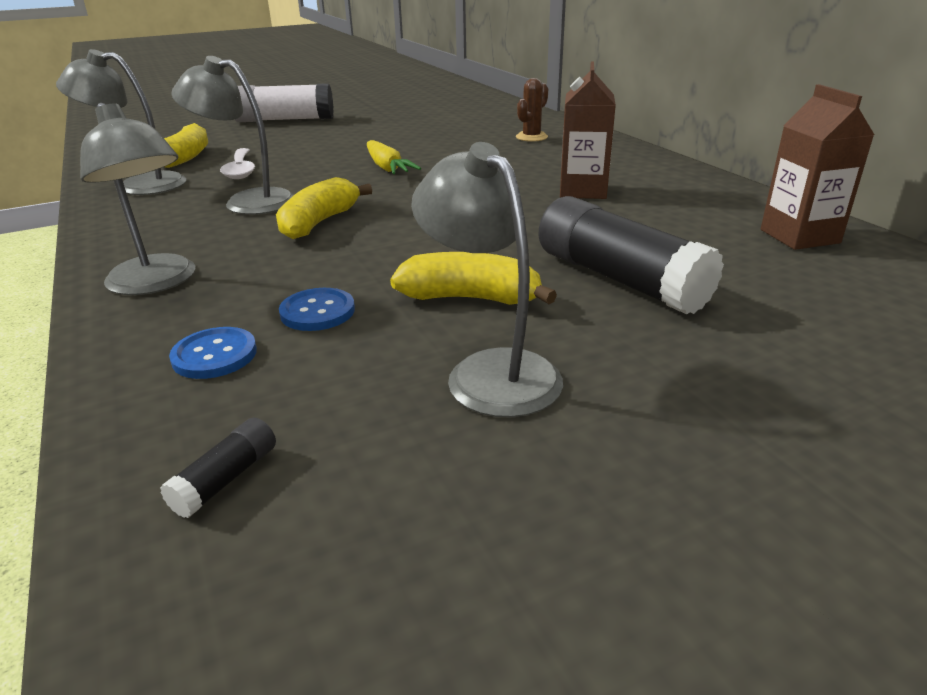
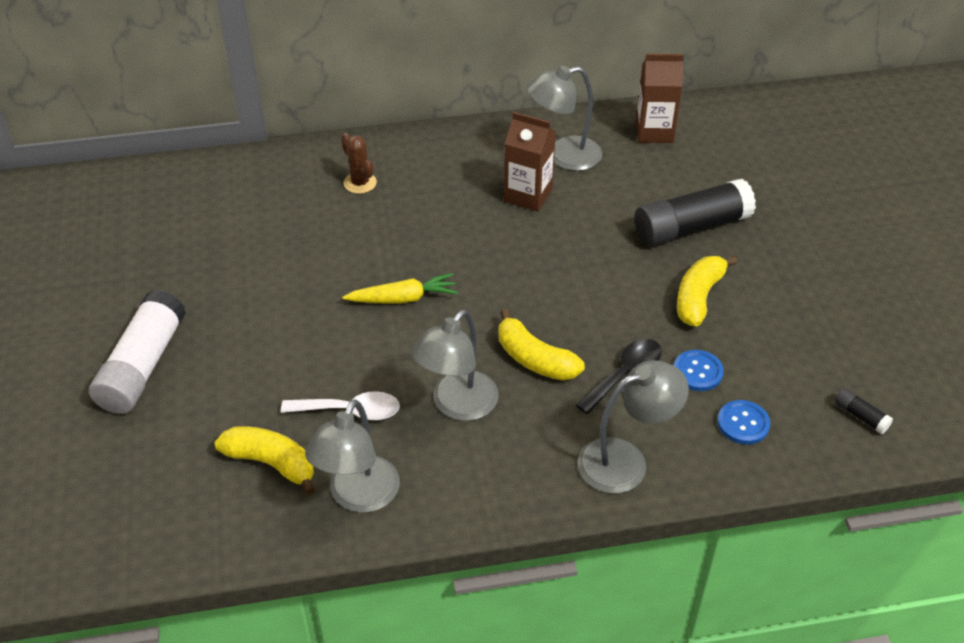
camera: 75 degrees left, 15 degrees up
(304, 267) = (624, 374): none -> black spoon
(490, 371) = (784, 307): grey lamp -> grey lamp (563, 156)

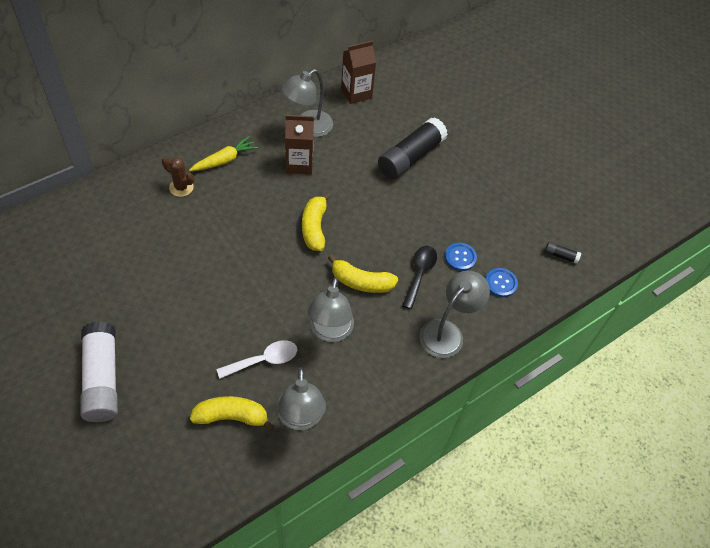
camera: 30 degrees left, 10 degrees up
(403, 298) = (256, 266): yellow carrot -> yellow carrot (224, 160)
(698, 297) = (437, 206): yellow banana -> yellow banana (314, 227)

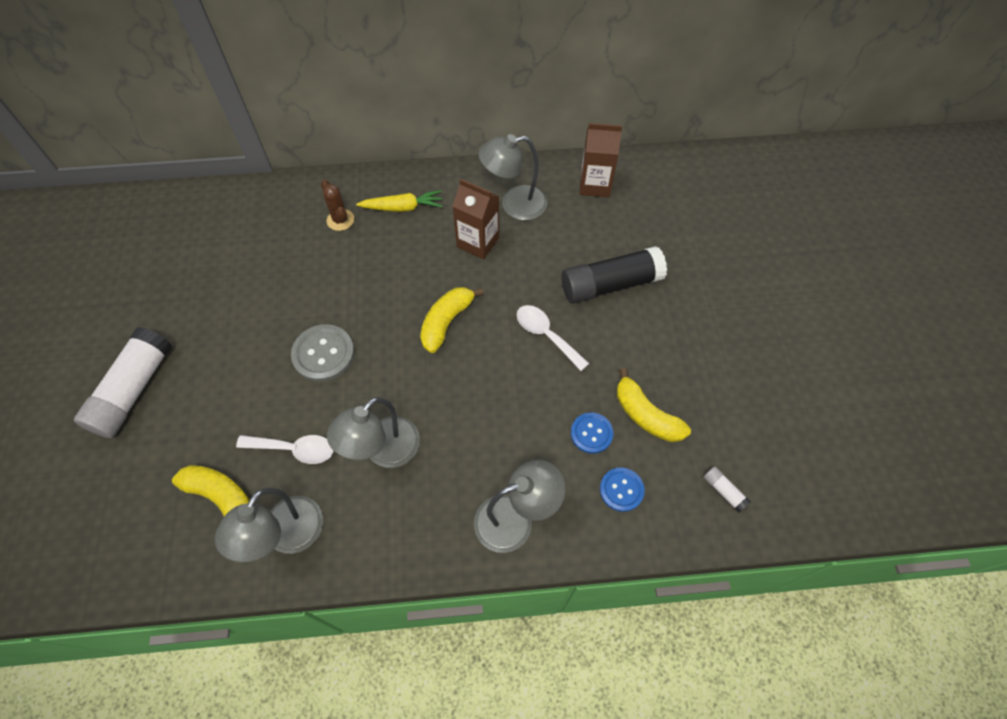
camera: 35 degrees right, 5 degrees up
(238, 287) = (323, 354): none -> grey button
(361, 282) = (456, 409): yellow banana -> yellow banana (646, 415)
(390, 207) = (546, 335): none -> white spoon
(419, 274) = (529, 431): black spoon -> none
(560, 255) = (724, 491): black glue stick -> white glue stick

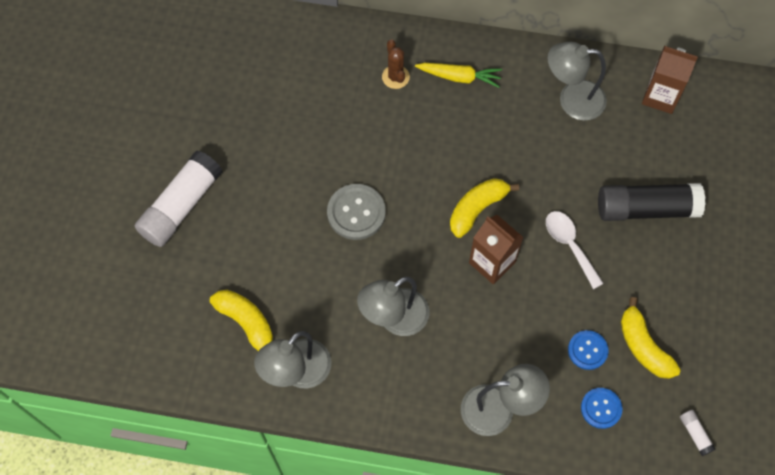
camera: 15 degrees right, 5 degrees up
(294, 449) = (315, 297): white spoon -> none
(478, 242) = (526, 133): brown carton -> brown carton (492, 262)

